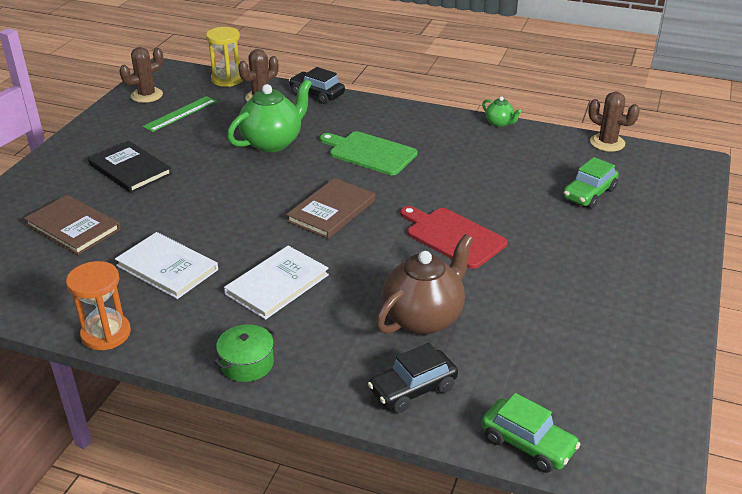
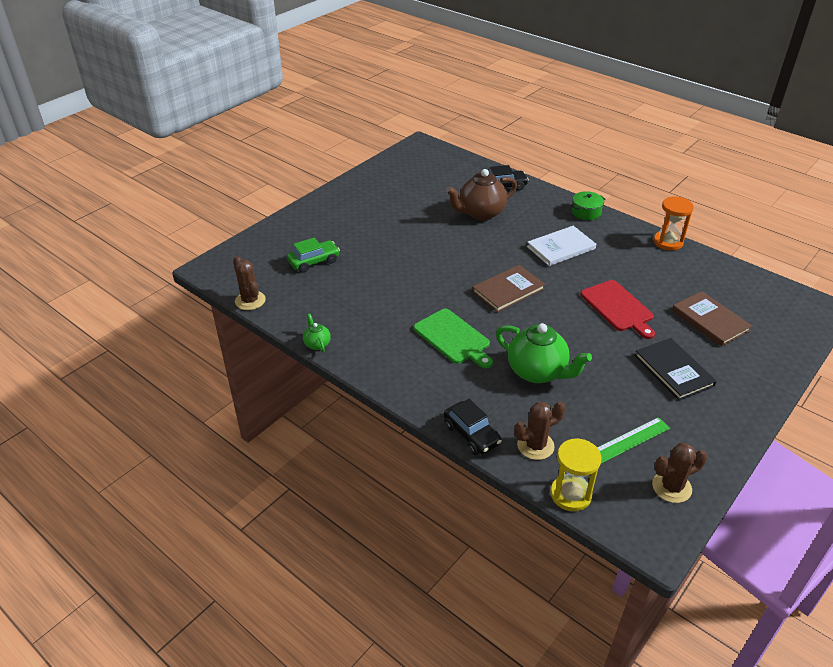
camera: 160 degrees left, 5 degrees up
(167, 268) = (633, 273): white book -> none
(272, 142) = (537, 372): green teapot -> green teapot turned 120 degrees counterclockwise
(453, 236) = (433, 253): red cutting board -> red cutting board (618, 307)
(527, 444) = (463, 160): green car -> none

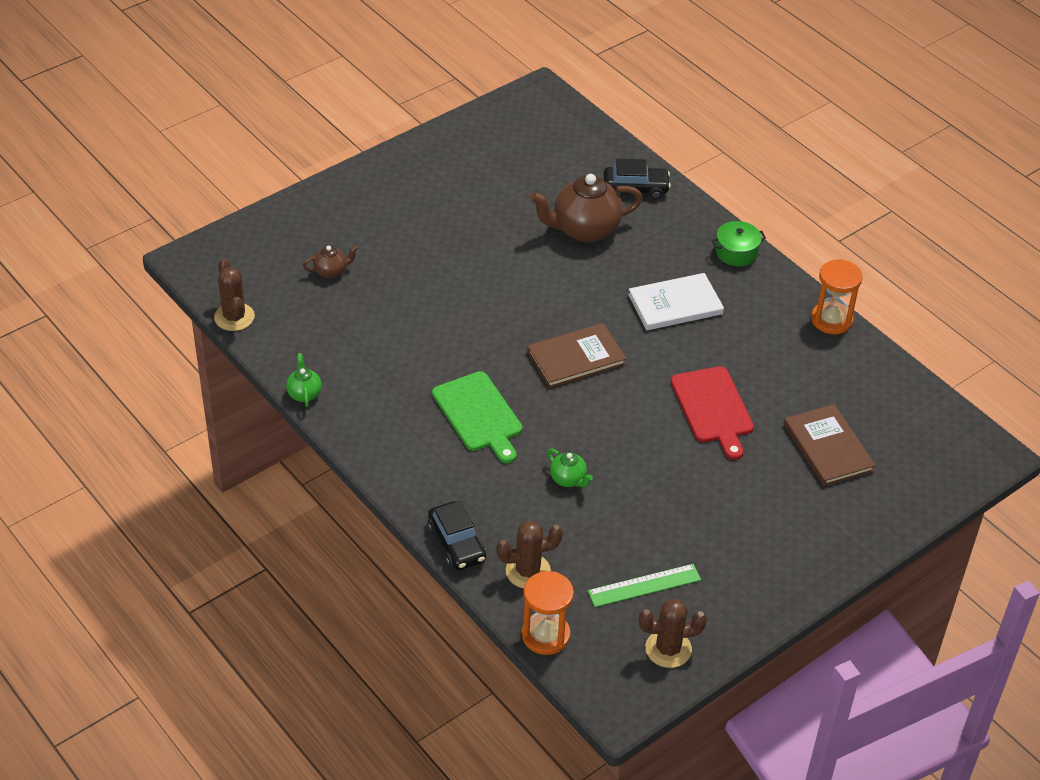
camera: 10 degrees right, 5 degrees up
(314, 261) = (331, 271): green car -> brown teapot
(537, 372) = (568, 479): green teapot -> green teapot, size x0.47
(570, 494) = (545, 635): yellow hourglass -> orange hourglass
(673, 370) = (743, 508): black book -> none

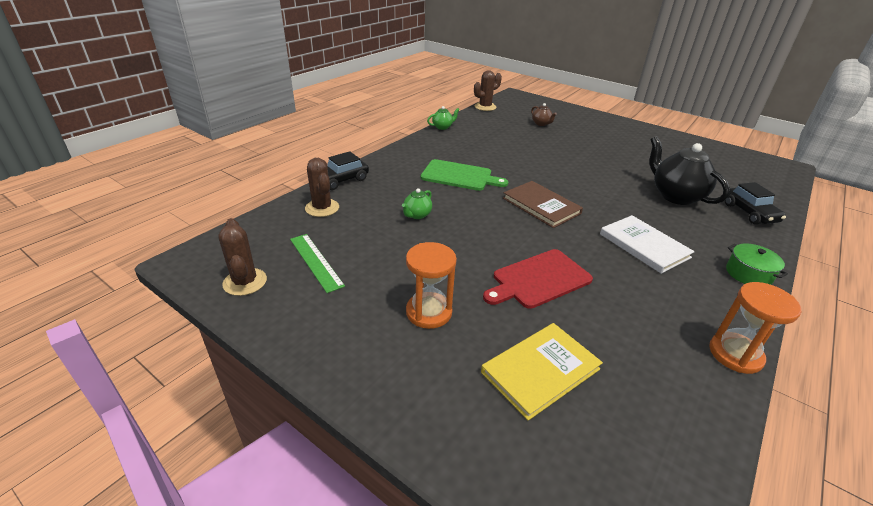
camera: 75 degrees right, 10 degrees down
(479, 415) = (459, 176): green cutting board -> green cutting board turned 120 degrees counterclockwise
(545, 635) = (261, 221): orange hourglass -> orange hourglass (429, 312)
(585, 229) = (675, 196): brown teapot -> black teapot
(828, 447) = (540, 371): brown book -> yellow book

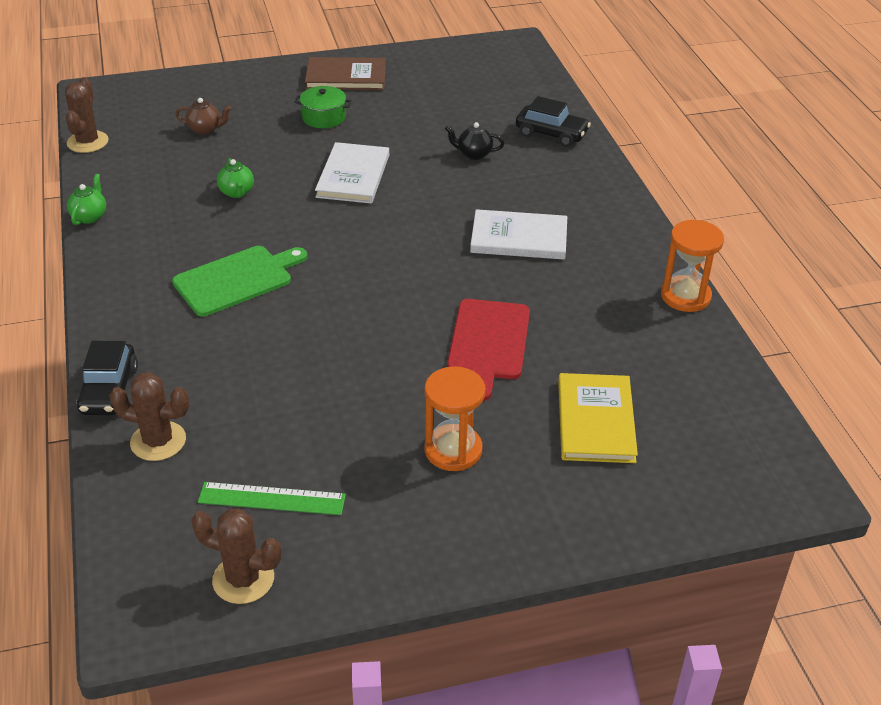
camera: 50 degrees left, 5 degrees up
(417, 215) = (277, 365): green teapot -> green teapot (237, 192)
(541, 206) = (377, 257): brown book -> brown book (346, 77)
(585, 170) = (353, 176): none -> white book
(675, 196) = (474, 154): black teapot -> black teapot, size x0.47
(748, 274) = (619, 210): green pot -> green pot (324, 117)

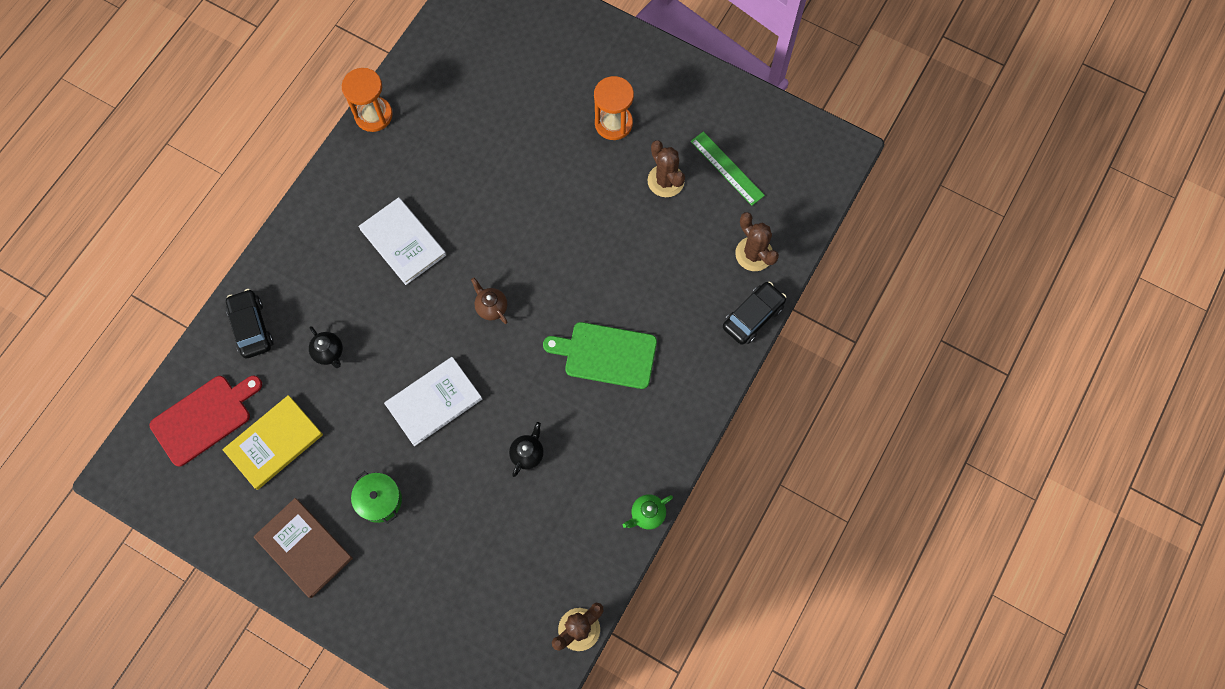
camera: 135 degrees left, 30 degrees up
(205, 129) = (479, 565): brown teapot -> brown teapot (491, 307)
(237, 192) = (527, 454): green teapot -> black teapot
(243, 579) = (777, 134): brown cactus -> brown cactus (665, 181)
(488, 343) = (518, 175): red cutting board -> red cutting board (204, 418)
(595, 421) = (526, 81): yellow book -> yellow book (274, 443)

